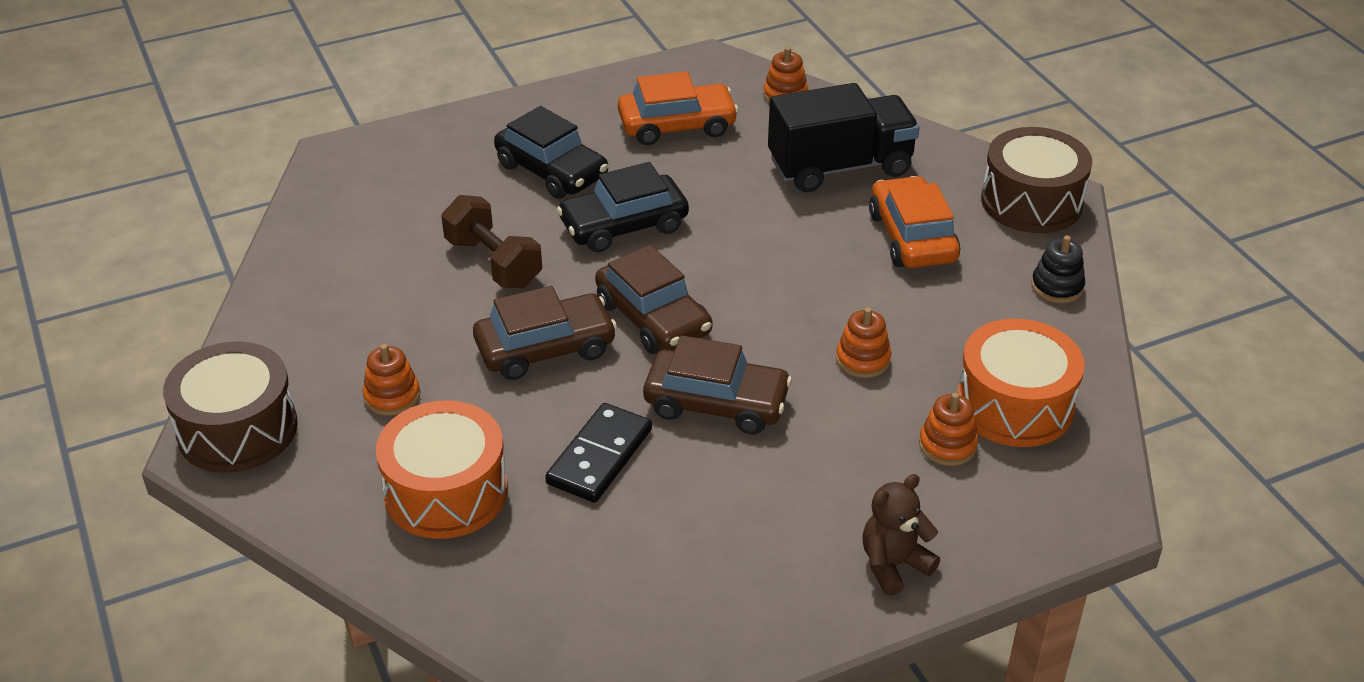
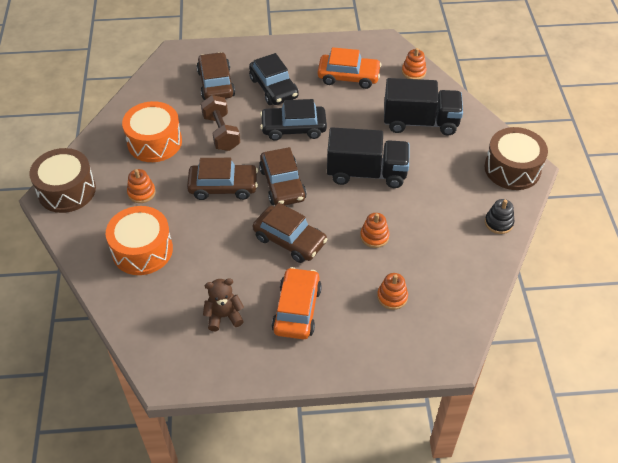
camera: 20 degrees right, 10 degrees up
(440, 187) = (216, 83): none -> brown car
(600, 456) = (220, 252): black domino -> none
(792, 265) = (366, 173): none -> black truck
(893, 565) = (331, 353): brown teddy bear -> brown teddy bear (224, 316)
(912, 237) = (436, 173): orange car -> orange car (297, 309)
(1014, 405) = (439, 284): orange drum -> orange drum (154, 142)

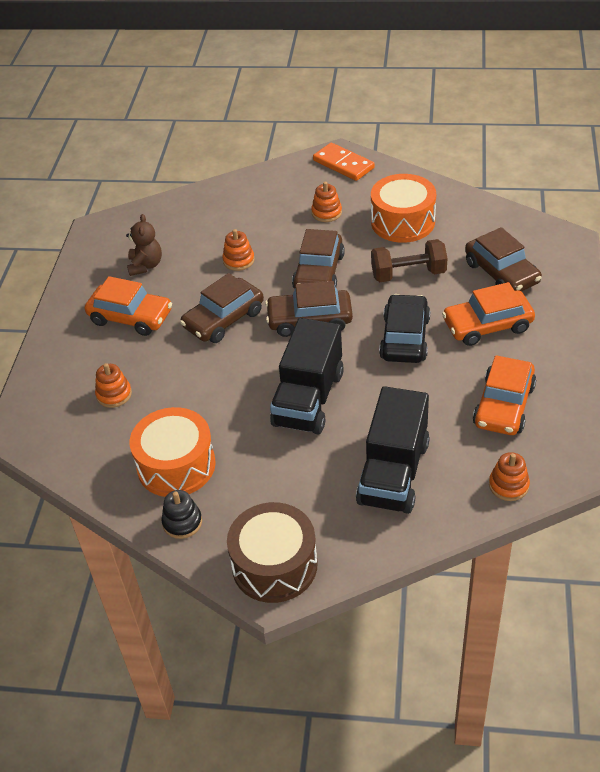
camera: 105 degrees right, 5 degrees down
(67, 190) = (343, 164): brown drum -> orange domino
(142, 250) = (248, 214): orange drum -> orange drum (176, 465)
(216, 83) = (501, 273): brown car -> brown car turned 60 degrees clockwise
(274, 88) = (487, 325): black car -> orange car
(374, 236) = (203, 392): orange stacking toy -> orange stacking toy (238, 260)

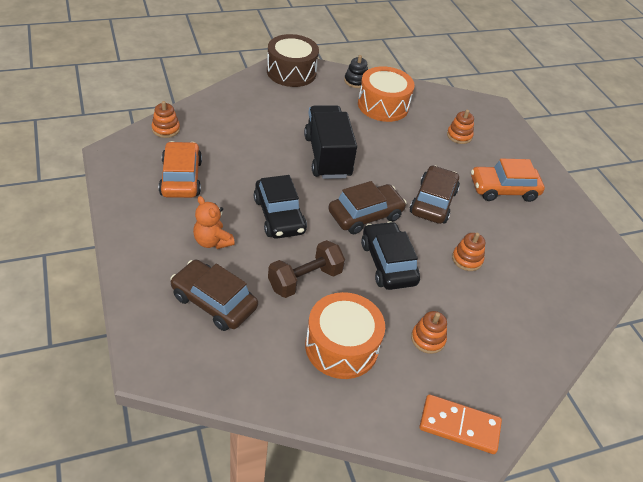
camera: 145 degrees right, 0 degrees up
(145, 265) = (538, 236): brown teddy bear -> none
(319, 272) = (388, 263): brown car -> black car
(393, 473) = (245, 123): black truck -> none
(487, 325) = (212, 241): orange car -> orange teddy bear

